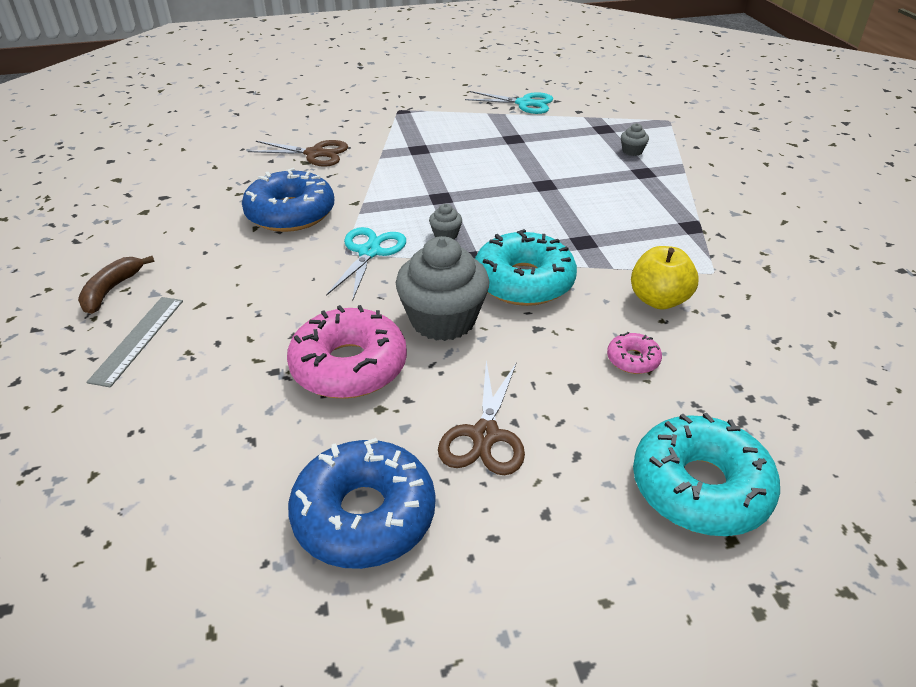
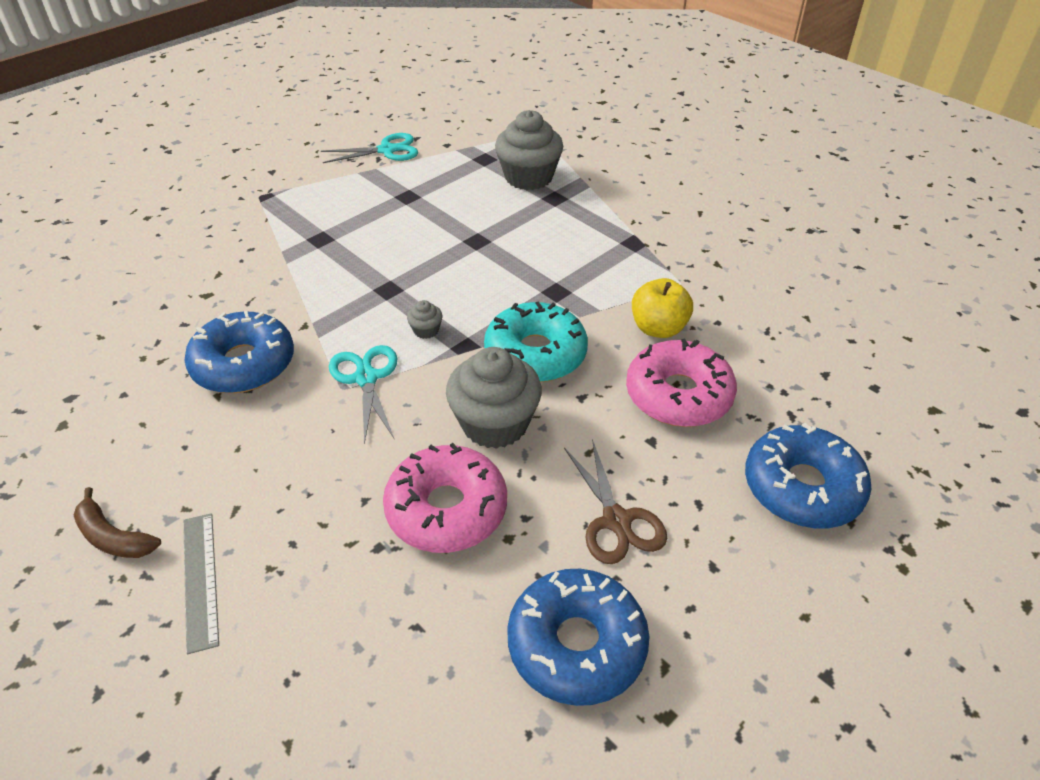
camera: 30 degrees left, 5 degrees up
(111, 290) = (113, 537): brown banana -> brown banana turned 45 degrees counterclockwise
(315, 154) = (209, 281): brown scissors -> none
(632, 151) = (528, 177): grey cupcake -> grey cupcake, size x2.36
(633, 359) = (678, 395): pink donut -> pink donut, size x2.17
(700, 487) = (802, 487): turquoise donut -> blue donut

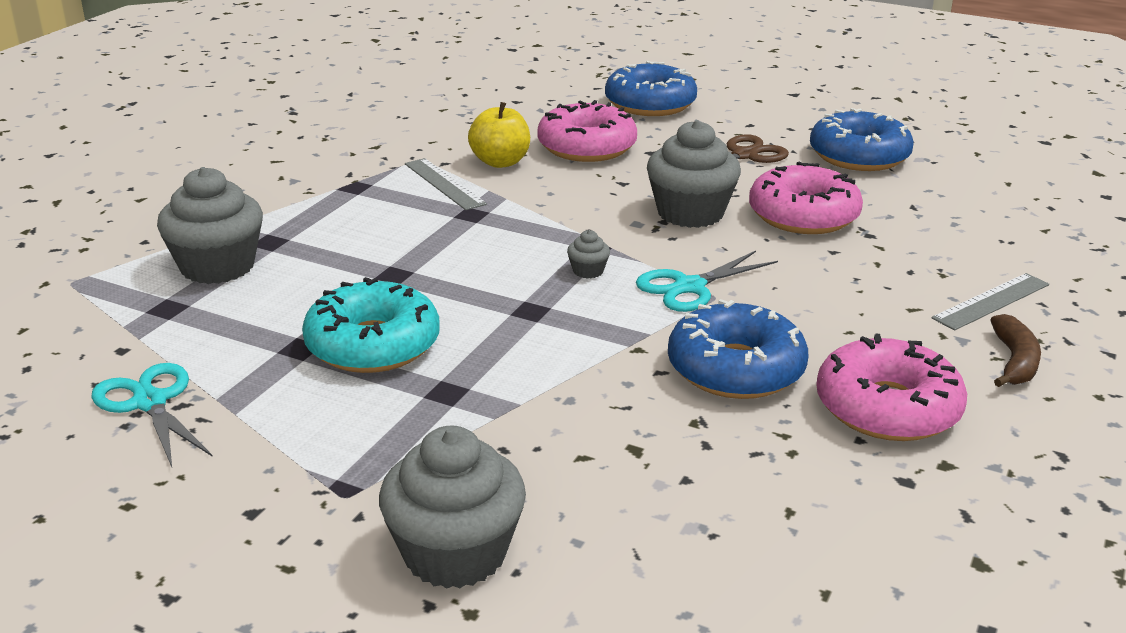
camera: 110 degrees left, 15 degrees down
(137, 424) = (887, 408): none -> pink donut
(187, 219) = (455, 553): none -> grey cupcake
(535, 354) = (581, 210): turquoise donut -> turquoise donut (373, 345)
(622, 288) = (444, 184): none -> grey ruler

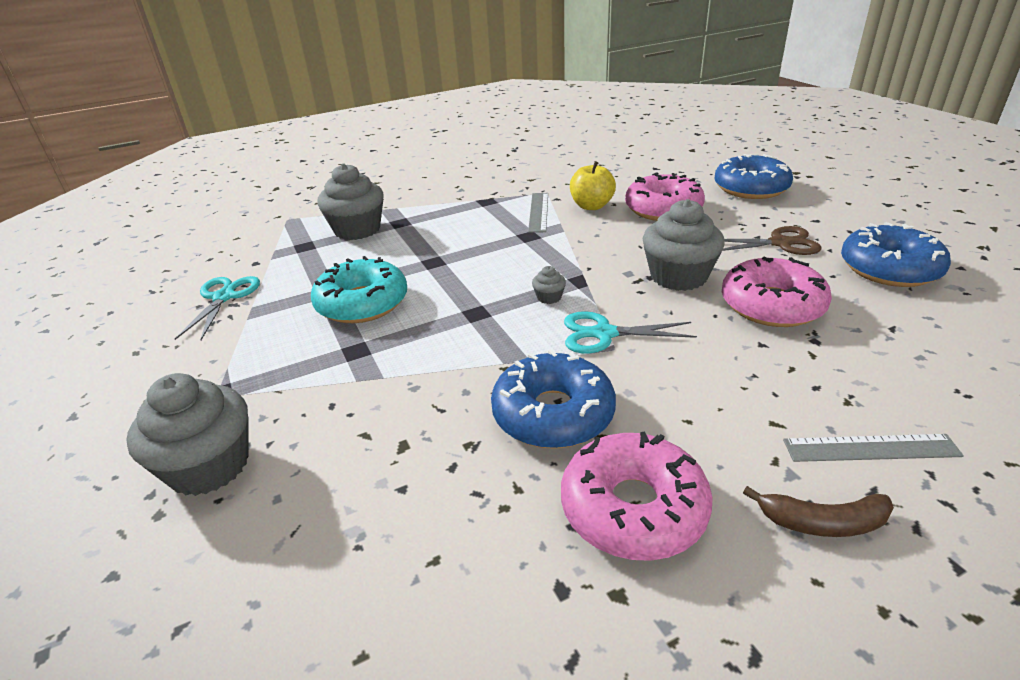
camera: 40 degrees right, 5 degrees up
(1014, 362) = (822, 522): brown banana -> brown banana turned 45 degrees clockwise

